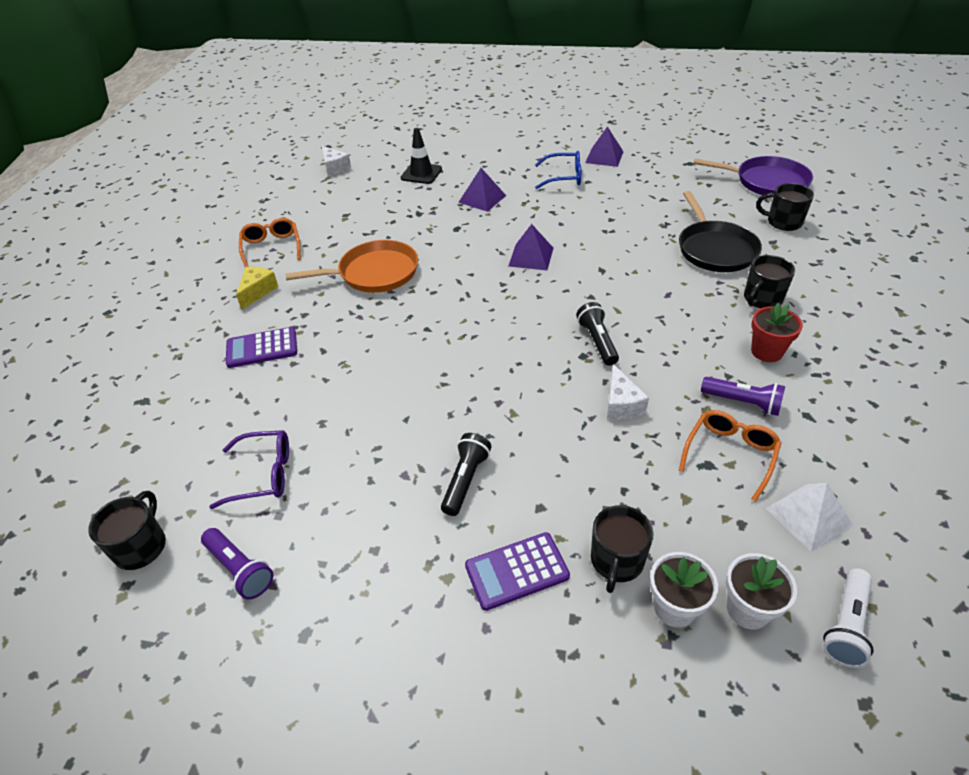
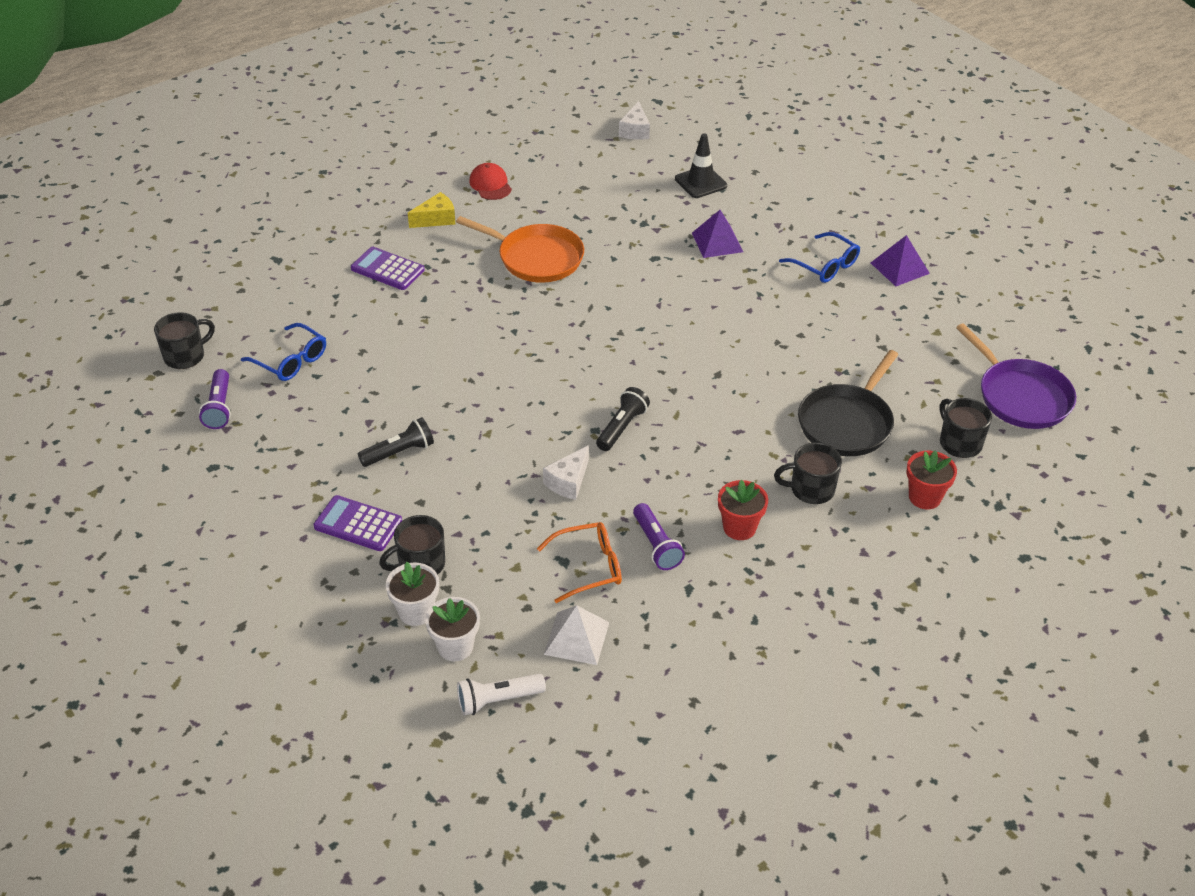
camera: 40 degrees right, 0 degrees up
(263, 474) = (291, 360): purple glasses -> blue glasses
(272, 247) = (490, 184): orange glasses -> red cap
(531, 257) = (677, 324): purple pyramid -> none
(819, 261) = (924, 497): none -> red flower pot

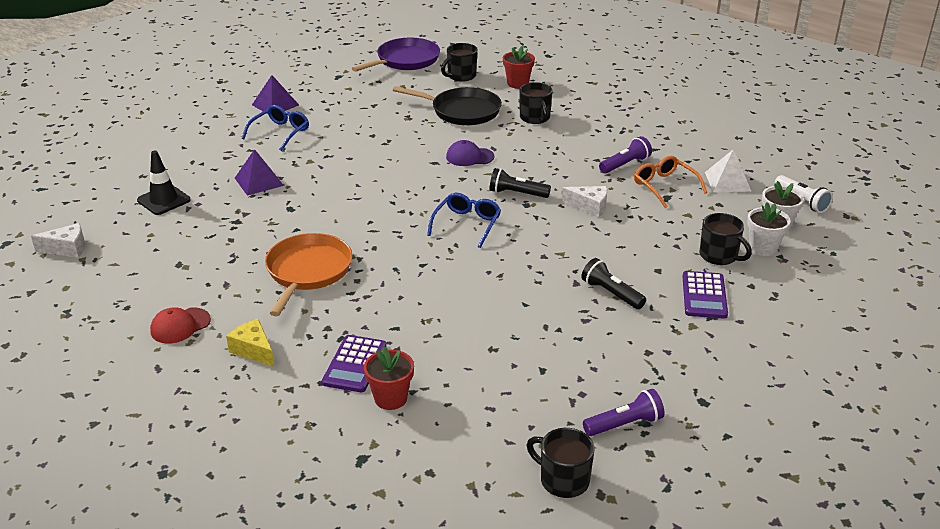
camera: 105 degrees left, 10 degrees down
(291, 360) = (529, 394): blue glasses -> blue glasses (467, 224)
(722, 406) = (469, 157): none -> purple cap
(739, 527) = (587, 138): red flower pot -> red flower pot (390, 398)

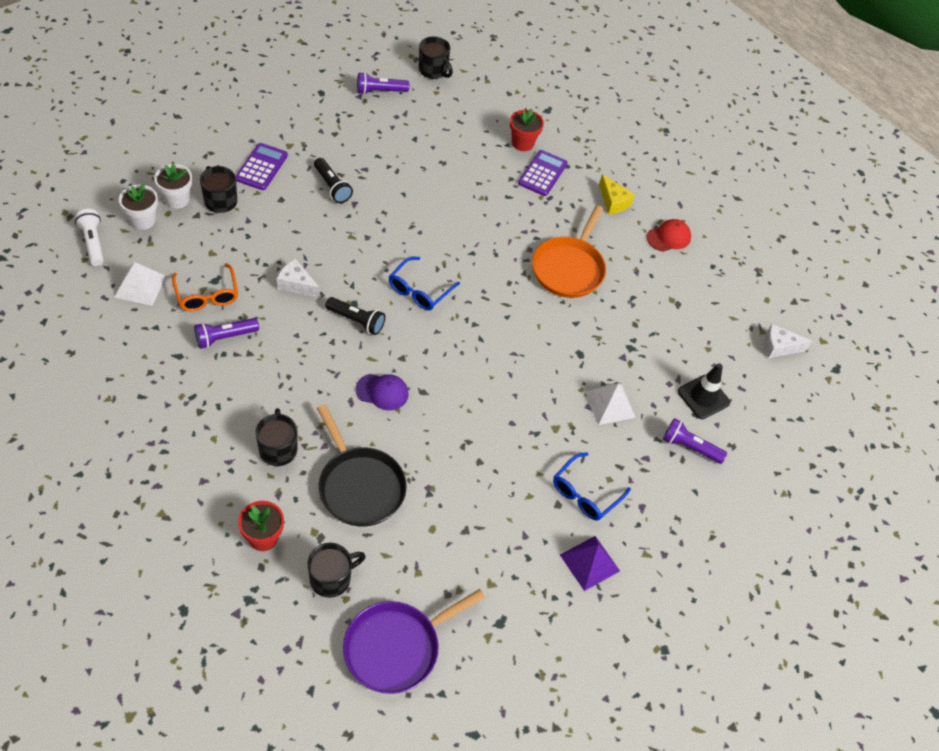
camera: 175 degrees left, 20 degrees up
(184, 169) = (690, 447): none -> purple flashlight
(258, 181) = (610, 404): purple pyramid -> white pyramid
(462, 111) = (359, 486): black pan -> black pan turned 150 degrees counterclockwise

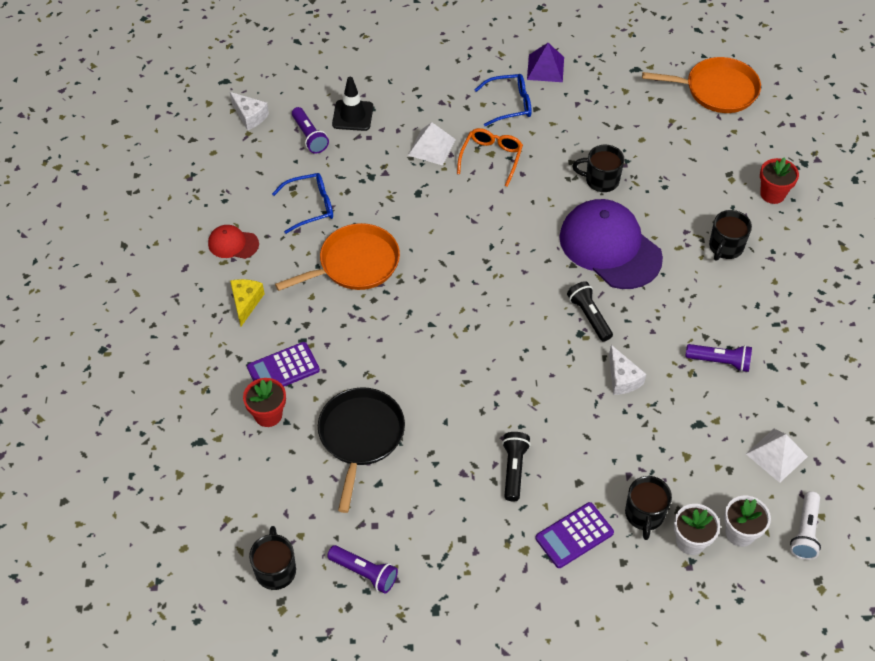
camera: 135 degrees left, 0 degrees up
(207, 295) = (715, 412): orange glasses -> orange glasses (491, 158)
(331, 579) = (737, 146): black mug -> black mug (601, 180)
(359, 486) = (677, 190): black pan -> black pan (360, 436)
(382, 392) = (610, 247): purple cap -> purple cap, size x2.17
(396, 648) = (717, 90): purple pan -> orange pan
(419, 290) = (510, 314): blue glasses -> blue glasses (310, 206)
(690, 447) = (401, 92): purple flashlight -> purple flashlight (309, 136)

